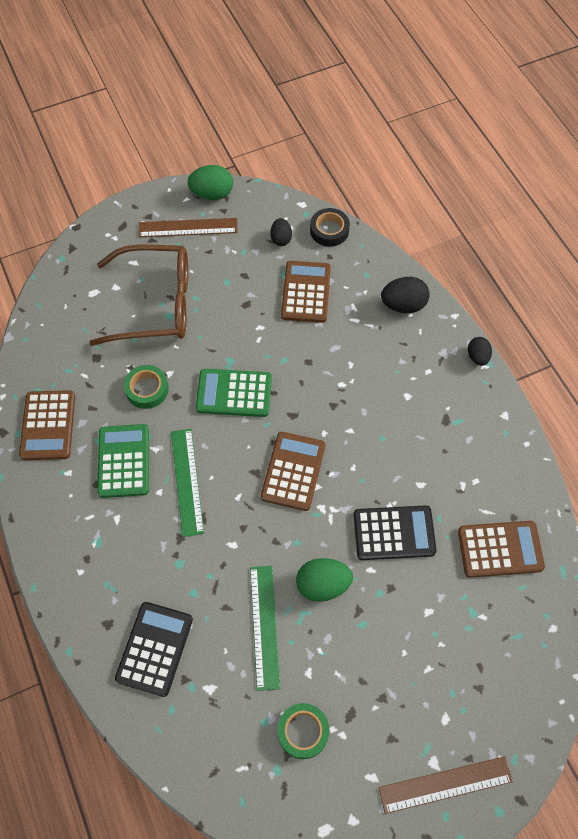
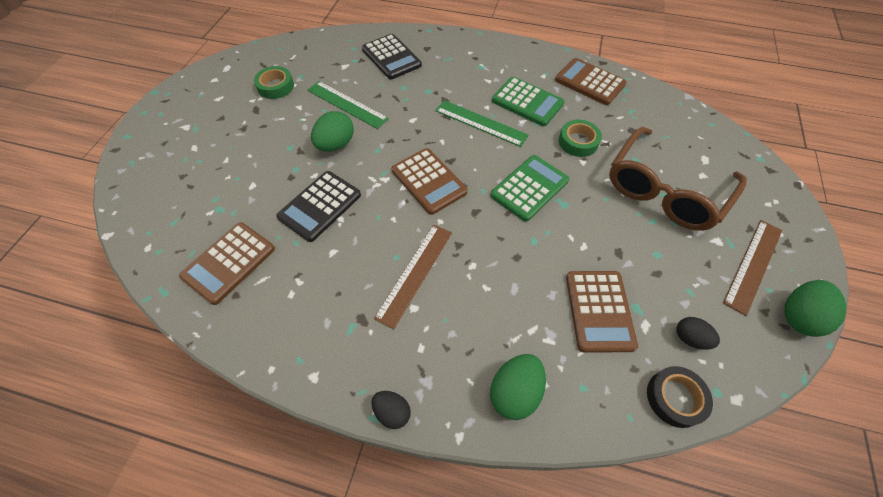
camera: 130 degrees right, 5 degrees down
(306, 292) = (599, 311): brown calculator -> brown calculator turned 45 degrees clockwise
(403, 305) = (515, 392): black egg -> green egg
(445, 784) = (170, 124): brown ruler -> brown ruler (414, 273)

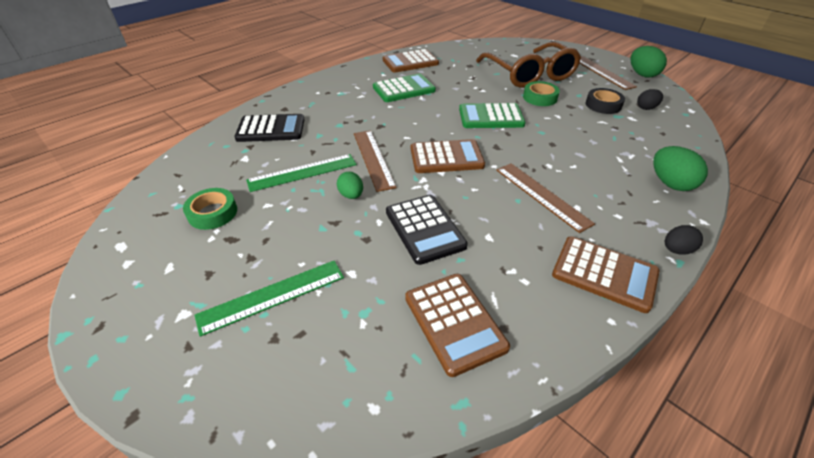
camera: 60 degrees left, 15 degrees down
(336, 145) = (351, 195): green egg -> green egg, size x0.63
(393, 135) = (373, 159): none -> brown ruler
(480, 123) = (405, 114): green ruler -> green ruler (272, 296)
(529, 188) = (491, 117): green calculator -> green calculator turned 75 degrees counterclockwise
(578, 142) = (463, 85): green tape -> green tape (540, 98)
(599, 311) = (614, 129): brown calculator -> brown calculator (604, 274)
(675, 398) = (687, 127): black tape -> black tape (603, 105)

